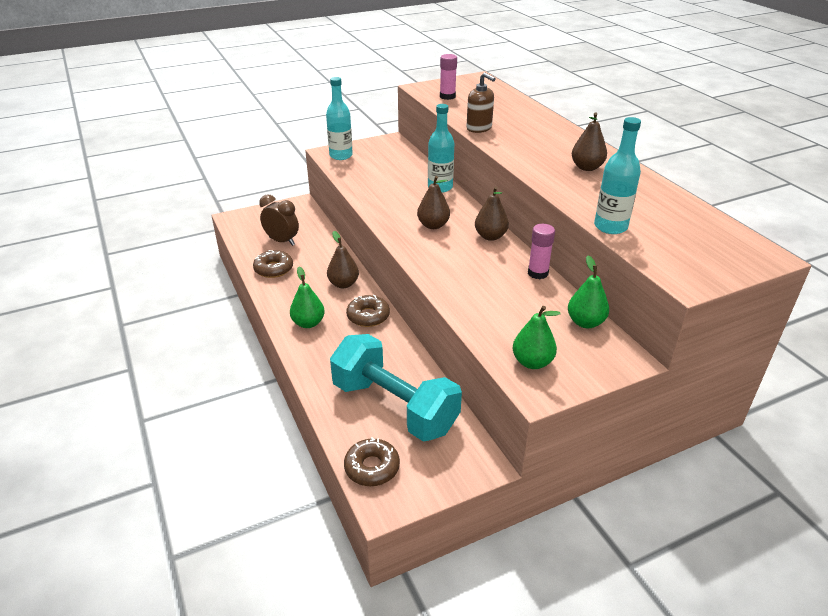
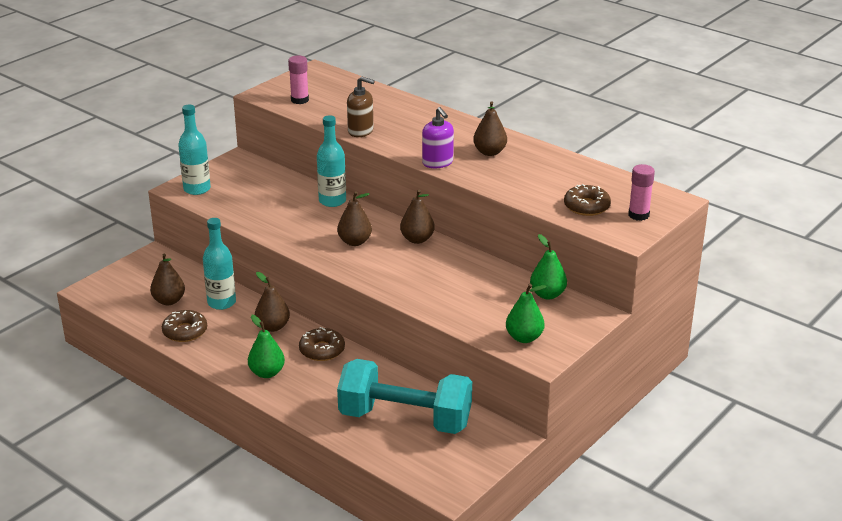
camera: 25 degrees left, 5 degrees down
(282, 241) = (169, 301): brown clock -> brown pear
(372, 467) = (420, 470): brown donut -> brown donut (586, 206)
(529, 166) = (437, 163): none -> purple soap dispenser
(538, 273) = (482, 263): pink glue stick -> pink glue stick (638, 215)
(610, 227) = (543, 204): turquoise bottle -> turquoise bottle (221, 302)

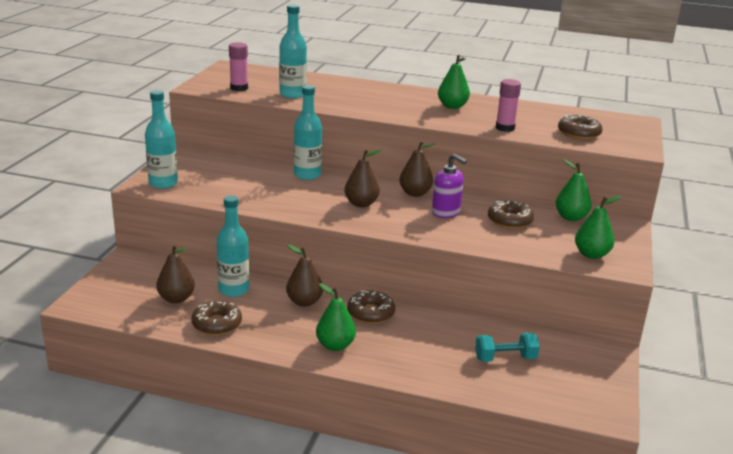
camera: 25 degrees left, 5 degrees down
(343, 115) = (292, 94): none -> turquoise bottle
(361, 131) = (322, 104): brown soap dispenser -> none
(405, 419) = (505, 358): turquoise dumbbell -> turquoise dumbbell, size x0.45
(437, 163) = (418, 118): purple soap dispenser -> purple soap dispenser (446, 212)
(480, 286) = (509, 221): none -> brown donut
(489, 152) = (452, 106): brown pear -> green pear
(638, 215) = (625, 134): pink glue stick -> pink glue stick (505, 128)

